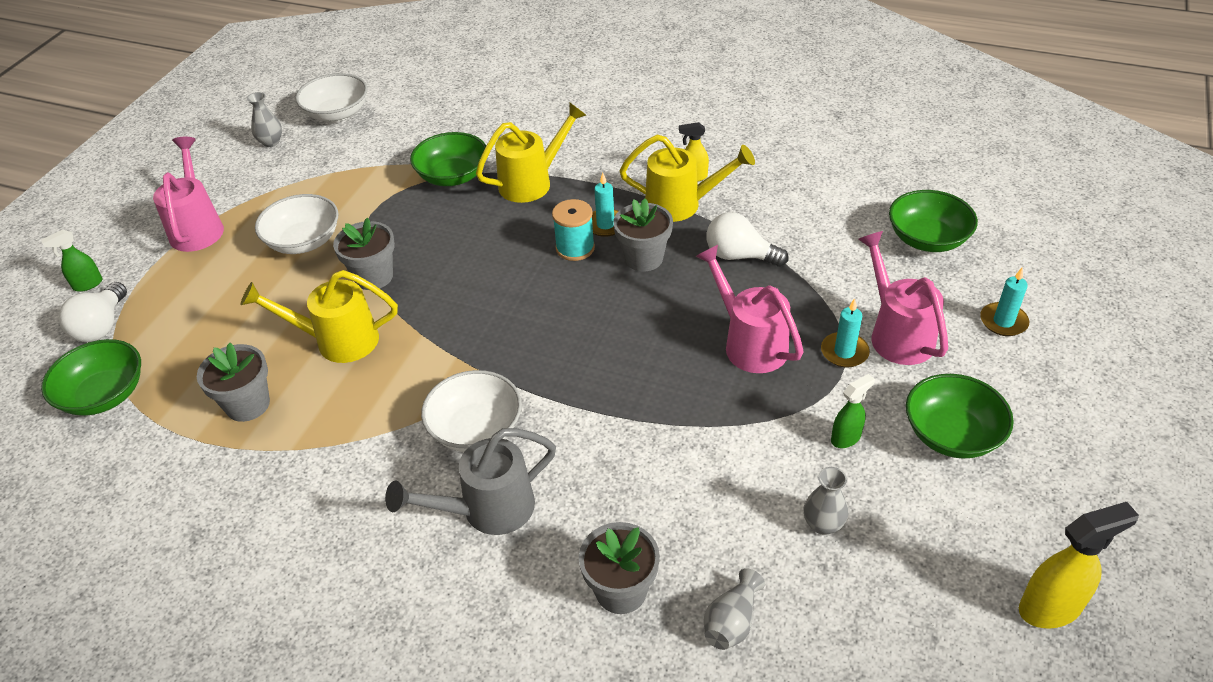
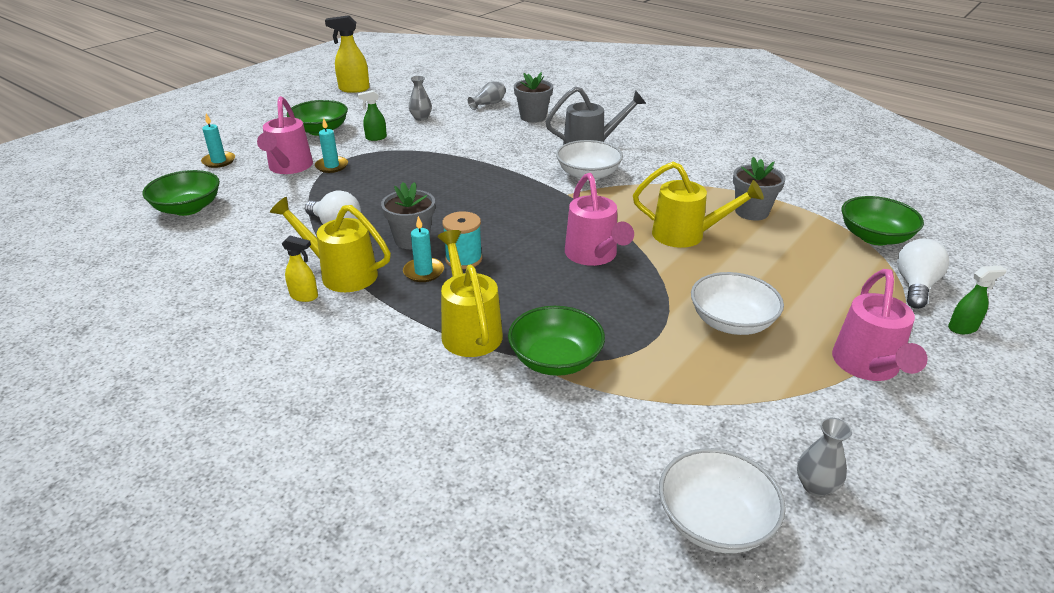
camera: 165 degrees left, 10 degrees down
(373, 277) = (655, 274): grey flower pot -> none
(532, 182) = (469, 330): yellow watering can -> yellow watering can turned 90 degrees clockwise
(749, 343) = (384, 180): pink watering can -> pink watering can (593, 256)

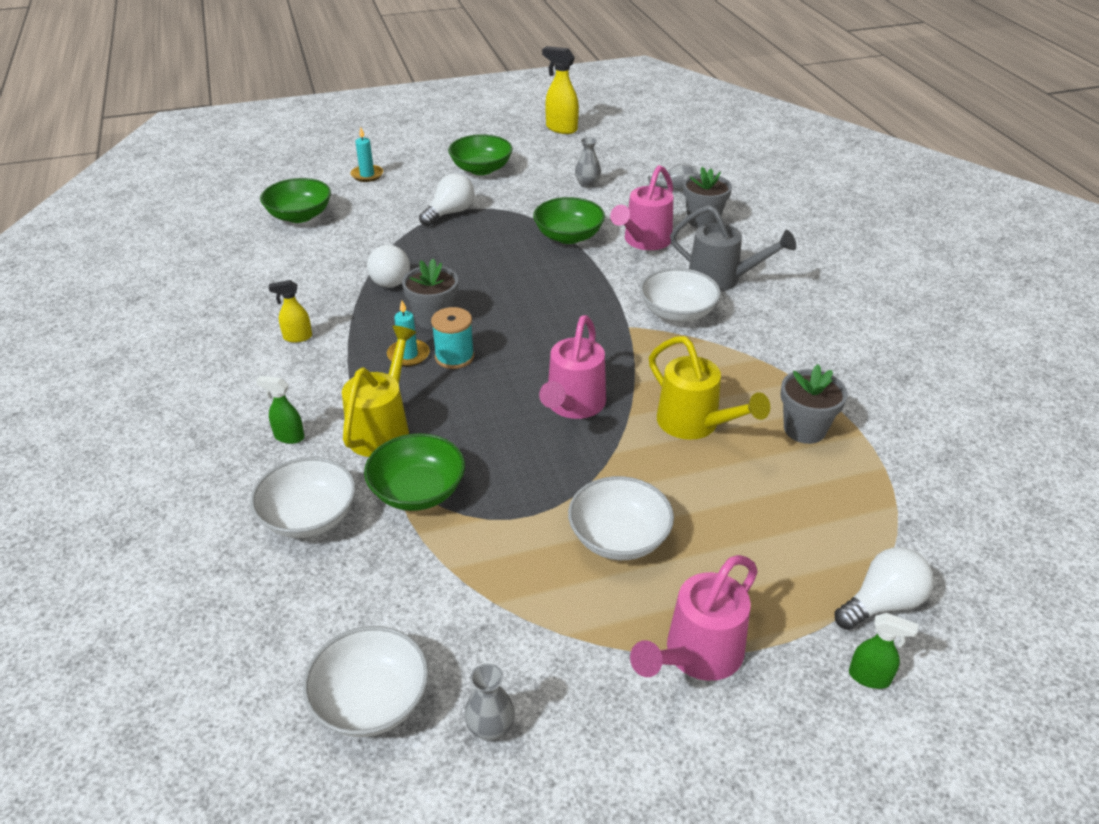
camera: 35 degrees right, 5 degrees up
(289, 167) = (414, 202): pink watering can -> pink watering can (644, 241)
(304, 296) = (297, 337): yellow spray bottle -> yellow spray bottle turned 120 degrees clockwise
(332, 166) = (450, 213): turquoise candle -> white light bulb
(342, 274) = (345, 328): yellow watering can -> none
(376, 138) = (520, 194): green spray bottle -> green spray bottle (289, 437)
(491, 420) = (309, 517): none -> white bowl
(874, 237) = (916, 524): green bowl -> green bowl (568, 236)

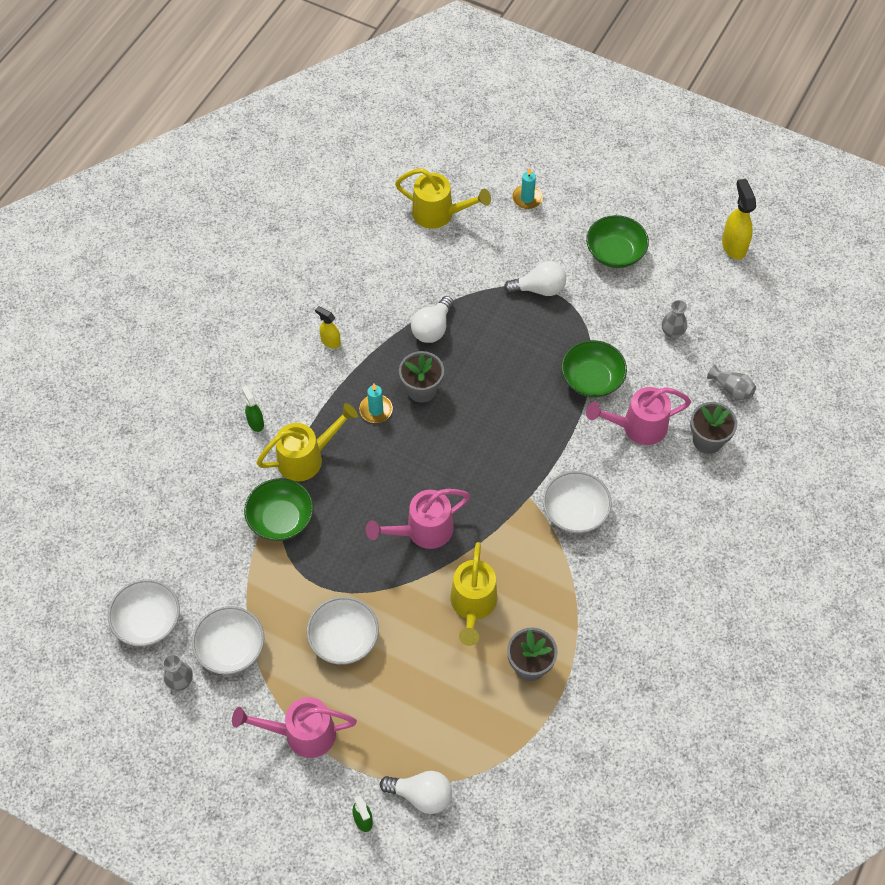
camera: 45 degrees right, 20 degrees up
(299, 216) = (439, 214): green bowl -> yellow watering can
(309, 517) = (216, 489): white bowl -> white bowl (231, 648)
(454, 357) = (399, 434): turquoise spool -> none
(721, 279) = (643, 507): grey watering can -> none

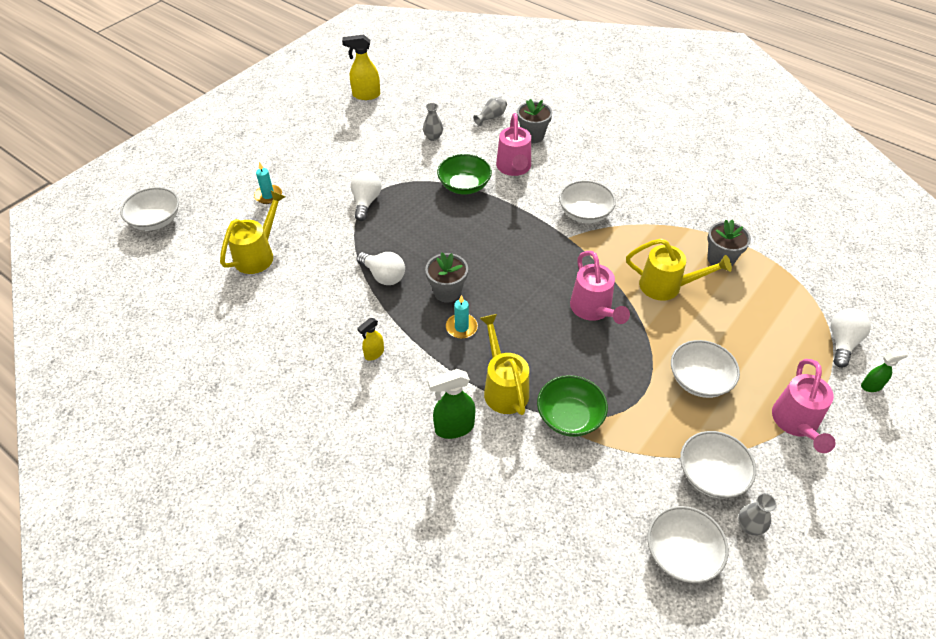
camera: 80 degrees left, 10 degrees down
(255, 422) = (454, 428): green spray bottle -> green spray bottle, size x1.67
(467, 116) = (156, 220): none -> white bowl
(615, 253) = (347, 154): green bowl -> none

